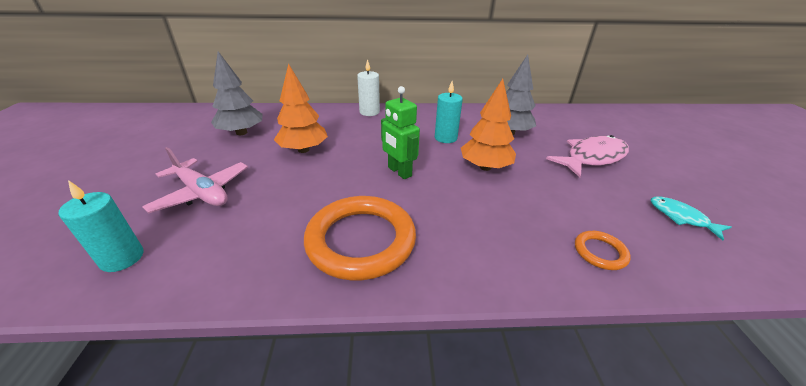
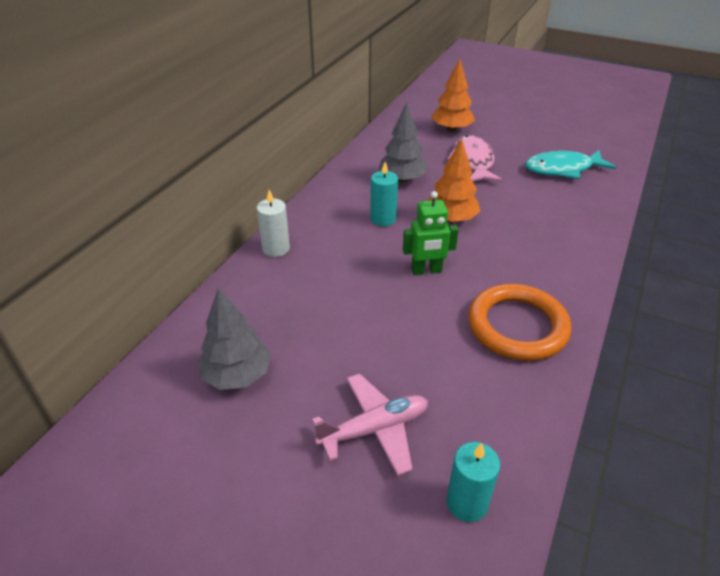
camera: 60 degrees left, 5 degrees up
(303, 150) = (331, 326): orange tree -> orange tree (451, 129)
(600, 252) = (580, 219): orange ring -> none
(681, 217) = (562, 169): turquoise fish -> turquoise fish, size x1.77

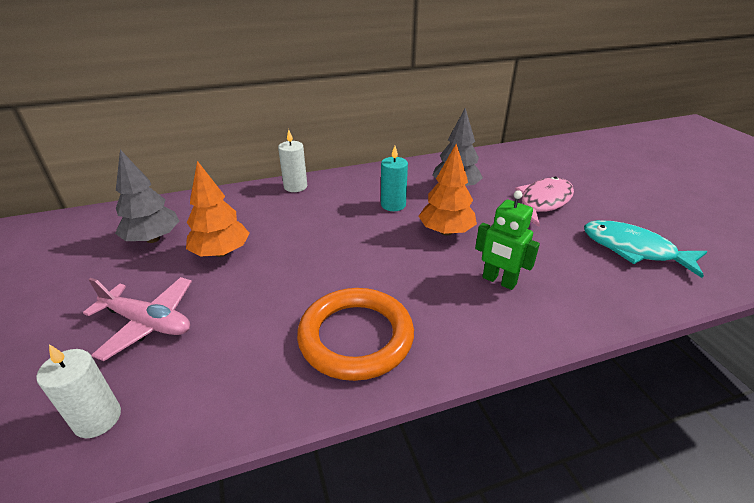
camera: 45 degrees right, 5 degrees down
(426, 271) = (361, 254): green robot -> green robot (499, 281)
(451, 129) = (564, 173): orange tree -> orange tree (221, 252)
(467, 503) = (97, 419): turquoise candle -> white candle

